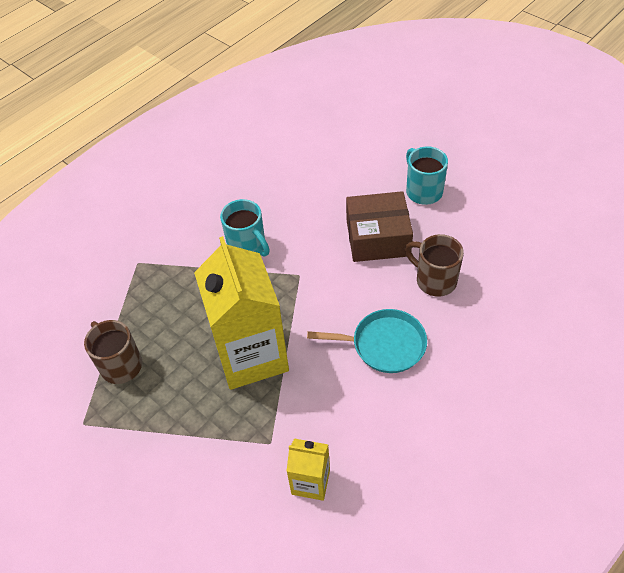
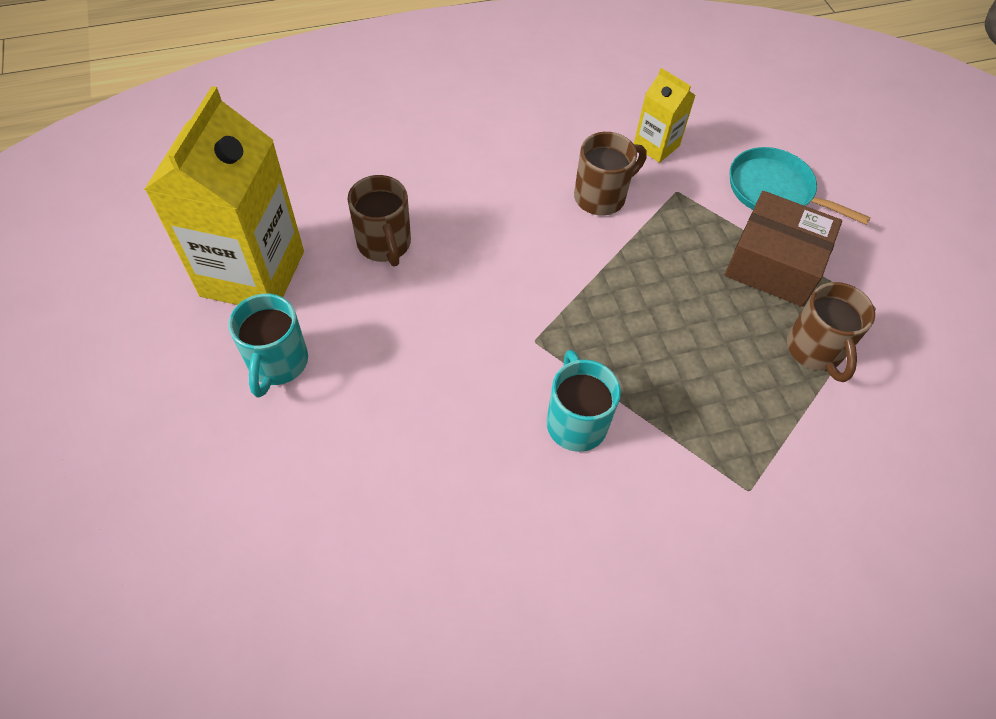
camera: 155 degrees left, 5 degrees up
(251, 355) = (651, 278): yellow carton -> yellow carton (253, 273)
(323, 401) = (601, 197): none -> brown mug
(378, 237) = (398, 332): brown box -> brown box (774, 263)
(384, 344) = (499, 212): turquoise pan -> turquoise pan (774, 190)

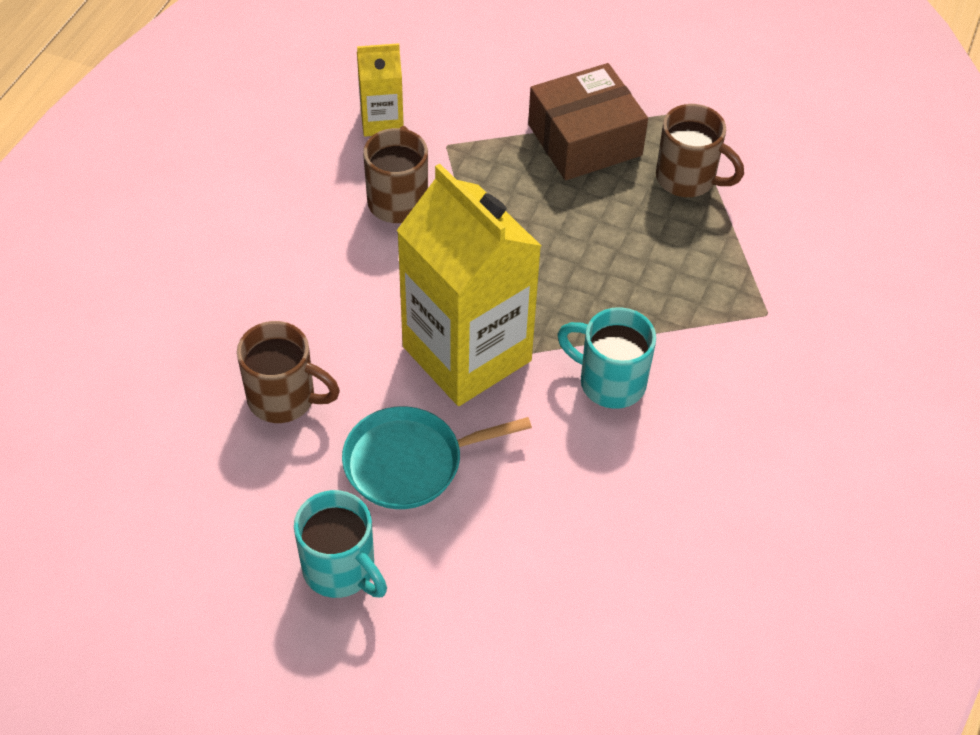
camera: 50 degrees left, 5 degrees down
(253, 273) = (208, 530): yellow carton -> yellow carton (467, 354)
(774, 190) = (513, 82): turquoise pan -> turquoise pan (409, 462)

